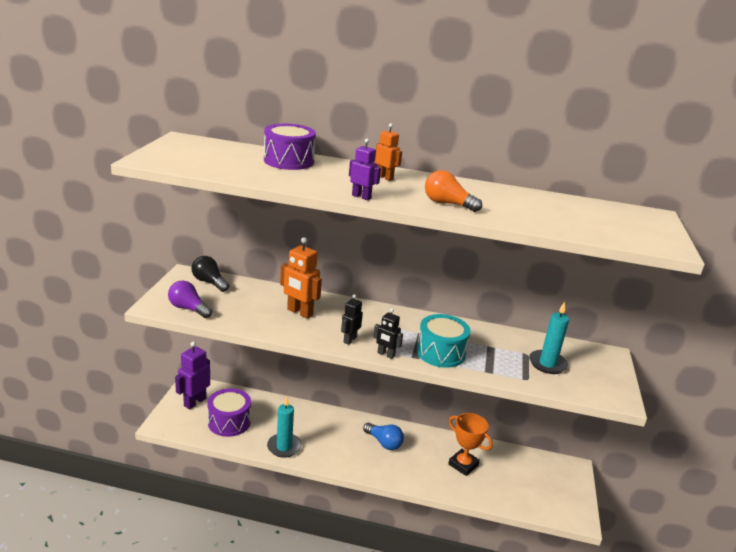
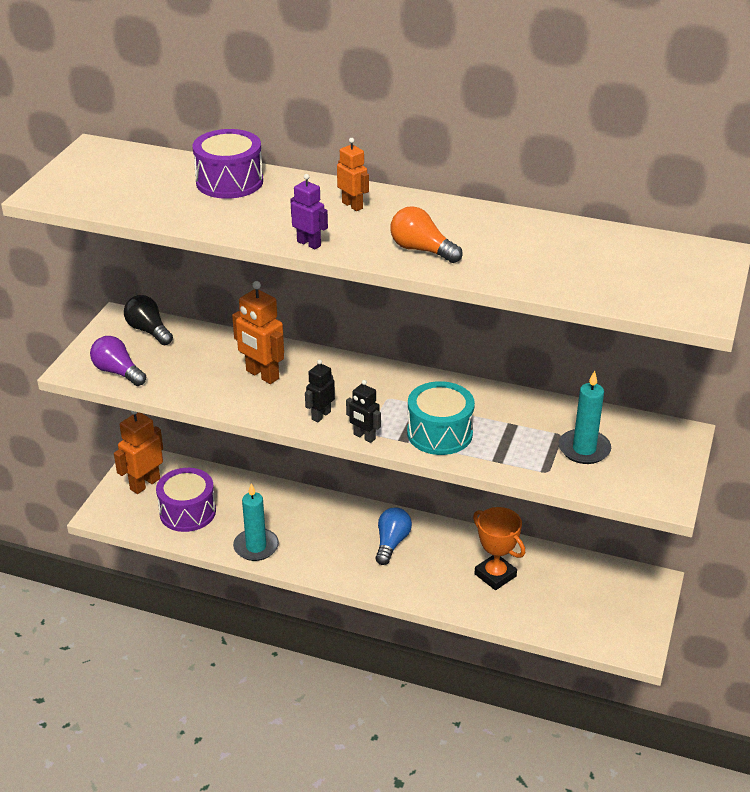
camera: 10 degrees right, 10 degrees up
(195, 402) = (145, 484): purple robot -> orange robot
(384, 442) = (391, 543): blue light bulb -> blue light bulb turned 120 degrees counterclockwise

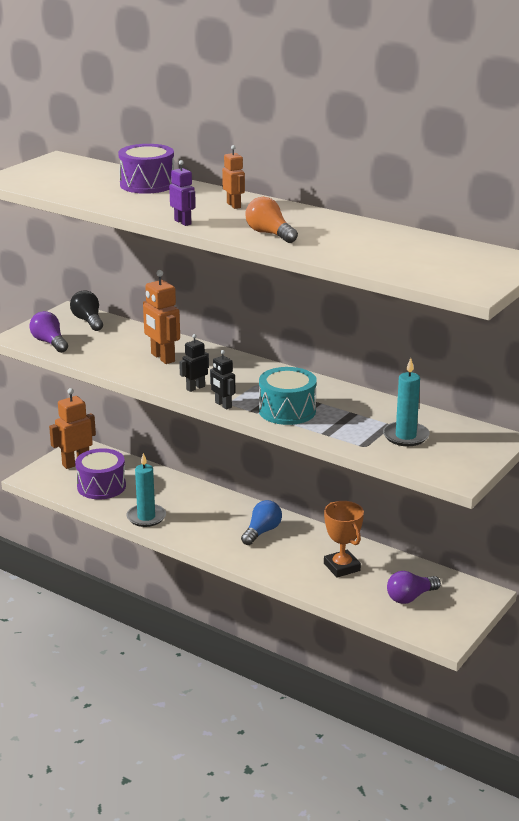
camera: 15 degrees right, 10 degrees down
(581, 601) = (410, 597): none -> purple light bulb

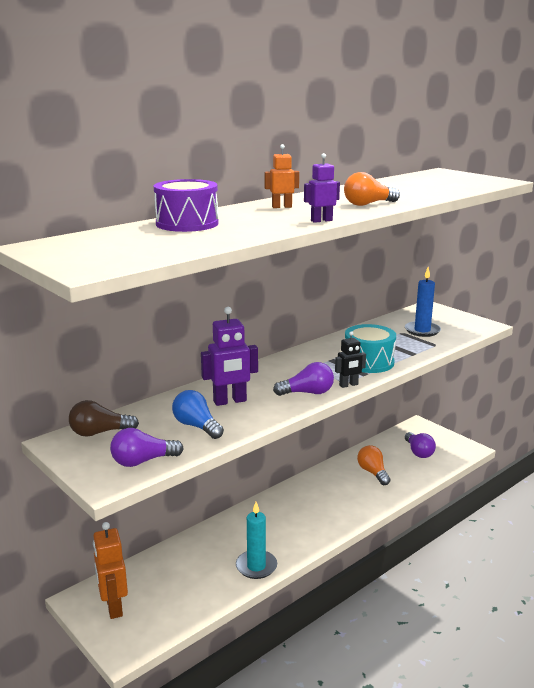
camera: 75 degrees left, 5 degrees down
(88, 321) = (100, 432): black light bulb -> brown light bulb
(101, 486) = (178, 591): purple drum -> none
(162, 358) = (230, 401): orange robot -> purple robot
(195, 388) = (307, 393): black robot -> purple light bulb
(262, 532) = (308, 501): blue light bulb -> blue light bulb (196, 426)
(342, 567) = (373, 473): orange trophy -> orange light bulb
(405, 436) = (422, 331): turquoise candle -> blue candle

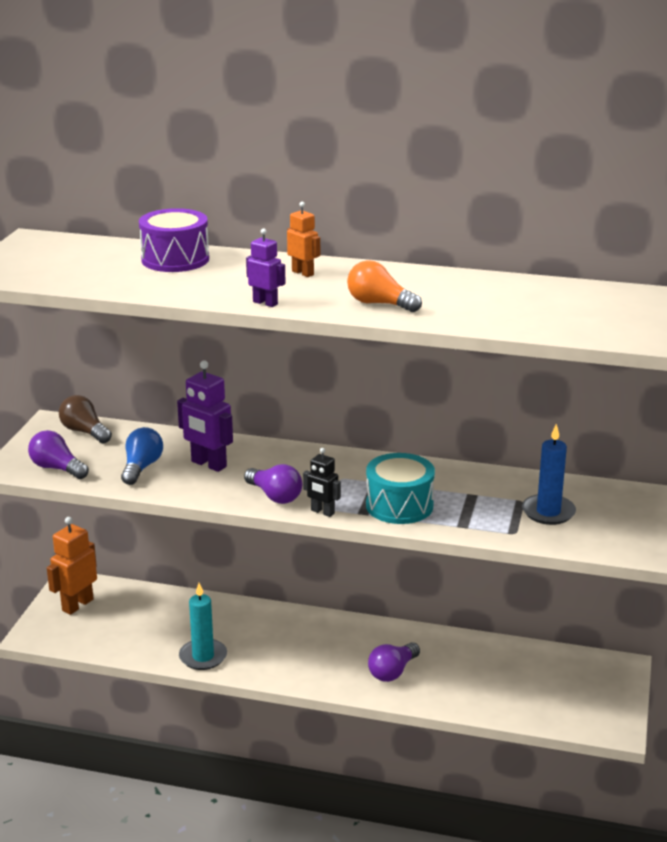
camera: 55 degrees right, 5 degrees up
(373, 473) = (458, 669): orange light bulb -> none
(418, 452) = (551, 688): purple light bulb -> purple light bulb (392, 672)

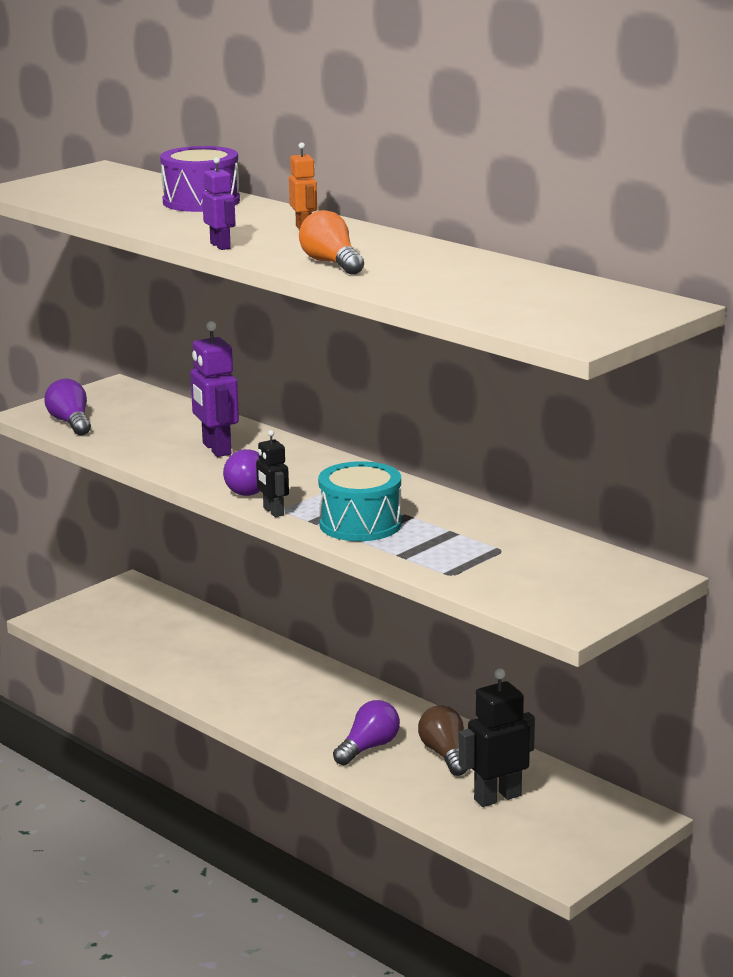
camera: 30 degrees right, 5 degrees down
(77, 605) = (116, 604): orange robot -> none
(85, 432) = (135, 399): brown light bulb -> brown light bulb (445, 754)
(141, 467) = (148, 438): blue light bulb -> none
(203, 657) = (188, 680): turquoise candle -> none
(392, 672) = (368, 748): purple light bulb -> purple light bulb turned 150 degrees clockwise
(518, 683) = (497, 797): none -> black robot
(548, 512) = (516, 566): blue candle -> none

